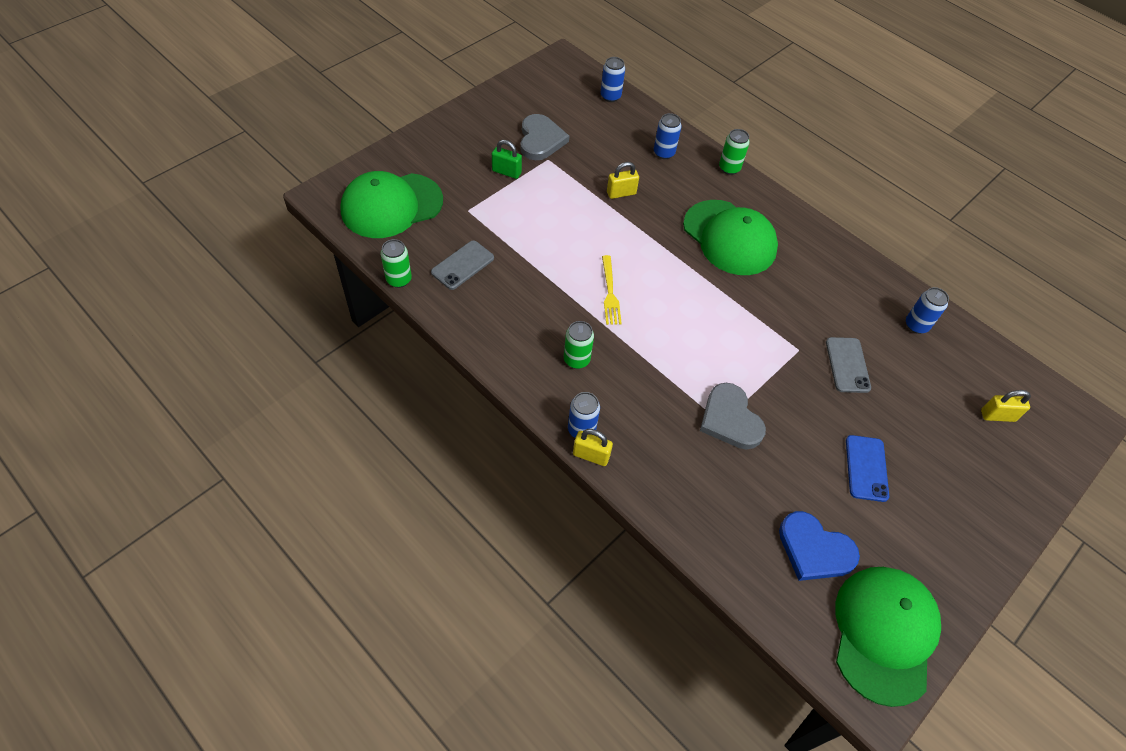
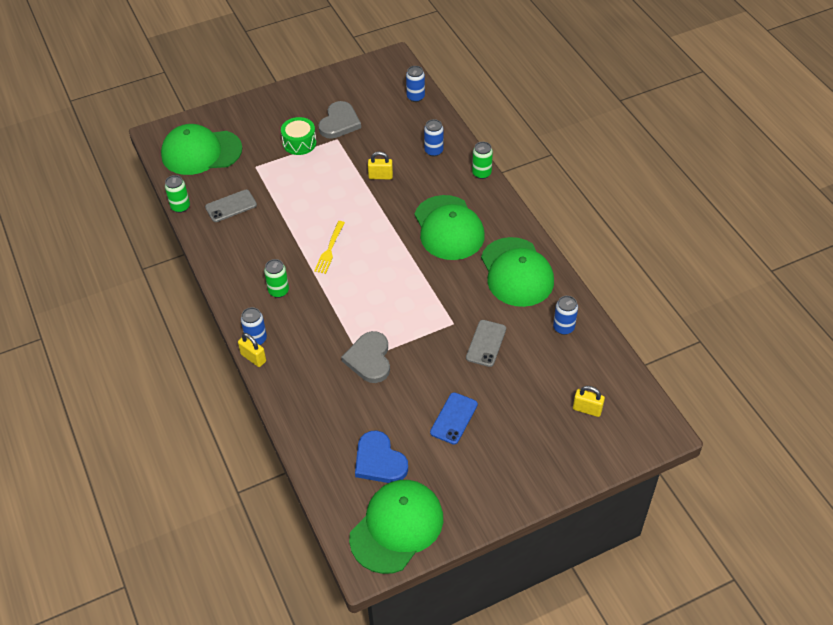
camera: 25 degrees right, 5 degrees down
(506, 172) = (299, 143): green padlock -> green drum
(831, 273) = (516, 272): none -> green cap

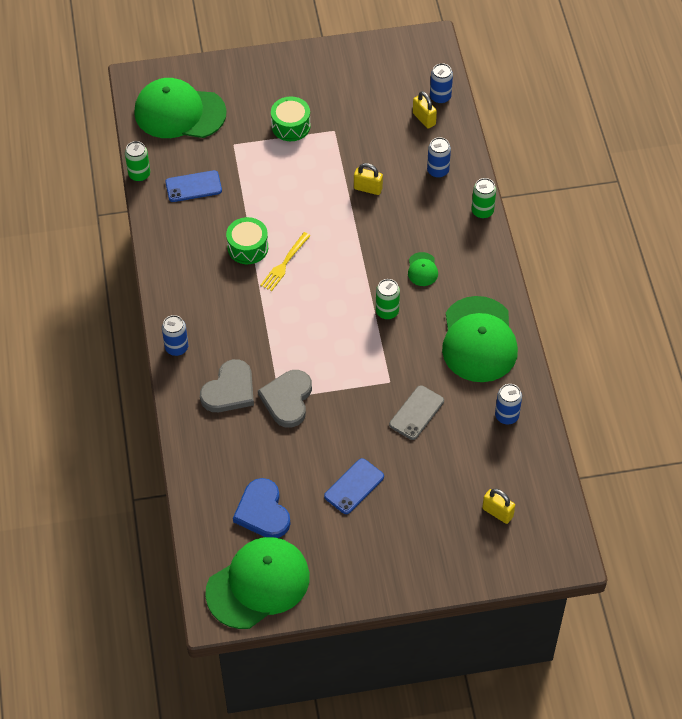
camera: 15 degrees right, 5 degrees up
(231, 206) = (193, 186): grey phone -> blue phone
(253, 358) = (168, 368): yellow padlock -> yellow padlock (424, 119)
(278, 291) = (215, 299): green can -> green can (387, 312)
(293, 243) = (248, 247): none -> green drum
(339, 122) = (343, 110): grey heart -> grey heart (229, 390)
(448, 228) = (422, 269): green cap -> green cap, size x0.41

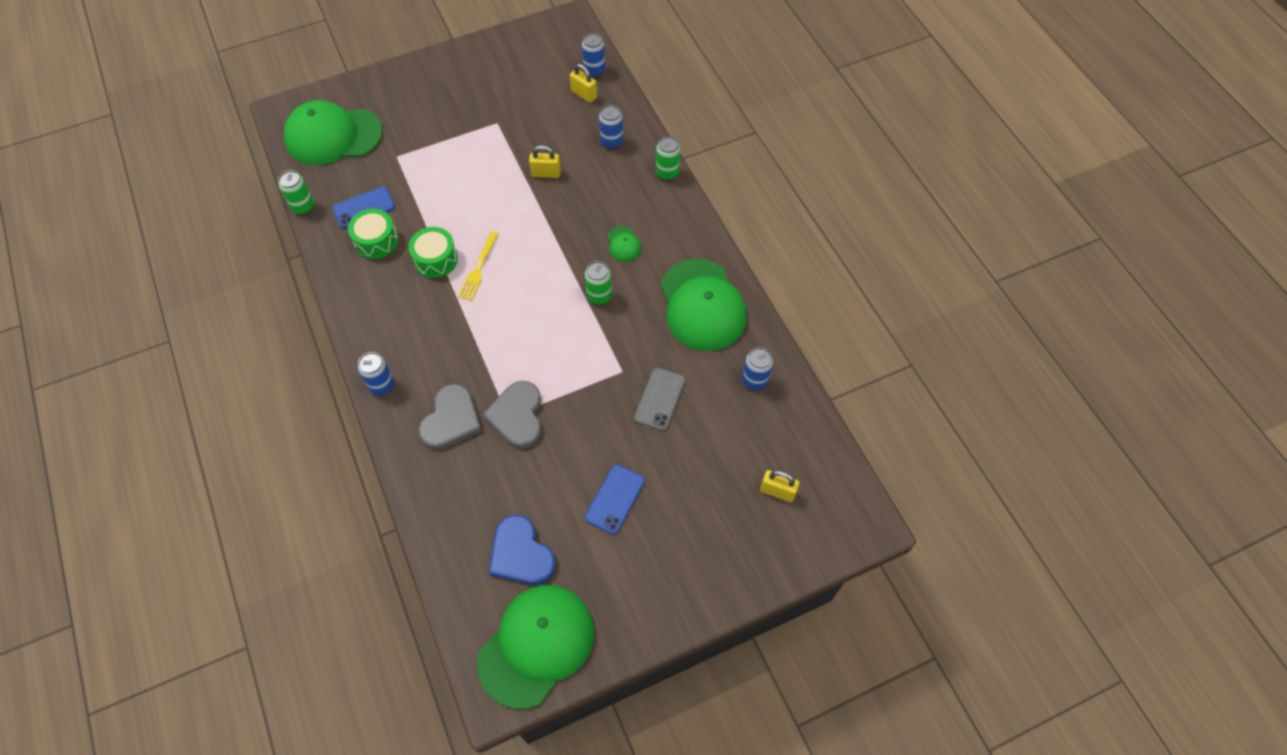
camera: 15 degrees left, 5 degrees up
(291, 126) = (451, 127): green drum -> green drum (376, 241)

